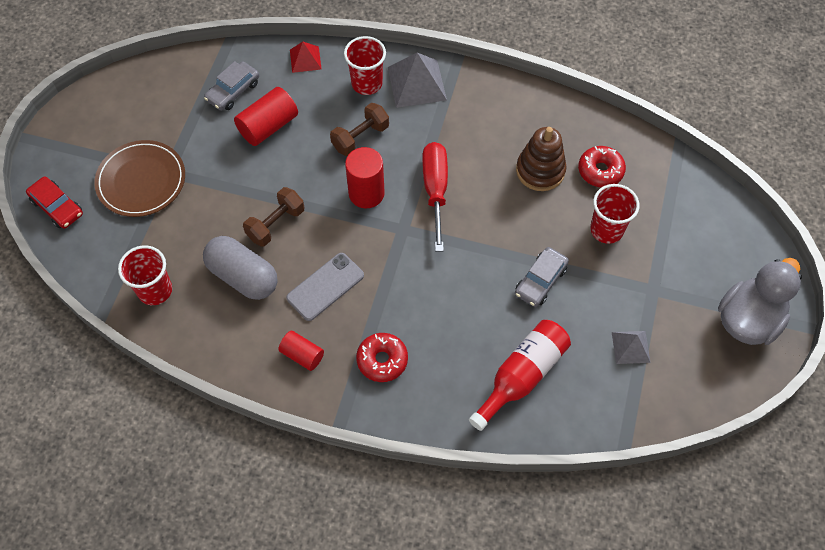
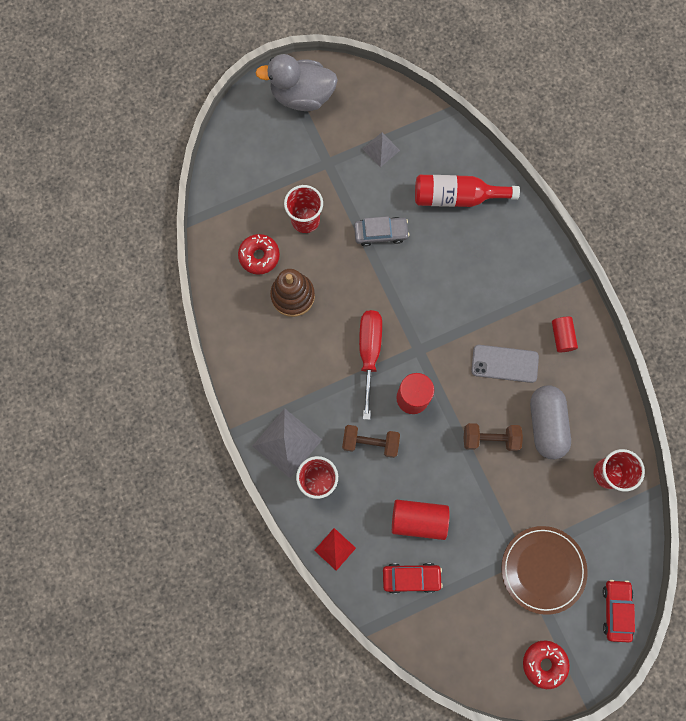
camera: 130 degrees left, 15 degrees up
(233, 91) = (411, 577): grey car -> red car
(382, 360) = (521, 285): red donut -> red donut (544, 663)
(435, 190) = (369, 353): red screwdriver -> red screwdriver turned 135 degrees clockwise

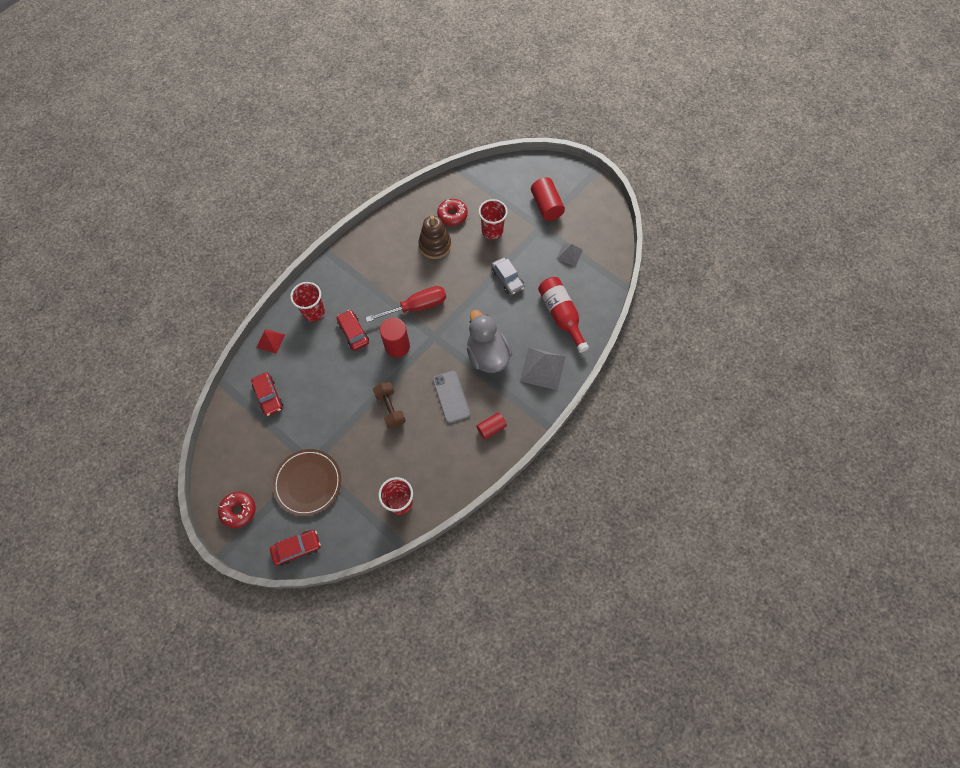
camera: 65 degrees right, 10 degrees down
(287, 442) = (331, 283): grey pyramid -> grey pyramid (542, 368)
(302, 96) = (580, 193): grey duck -> grey duck (487, 355)
(370, 442) = (353, 333): brown dumbbell -> red car
(418, 519) = (311, 385): red cylinder -> red cylinder (546, 206)
(546, 424) = (418, 443): grey capsule -> none

